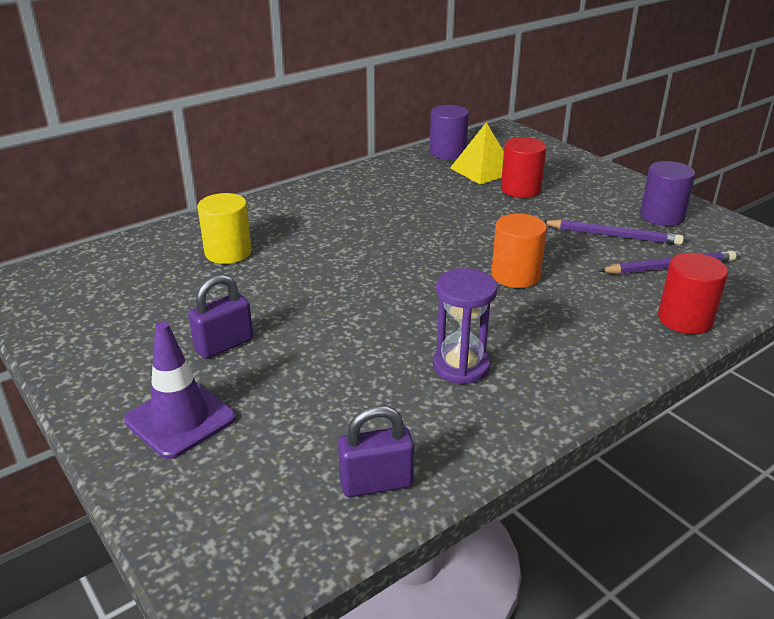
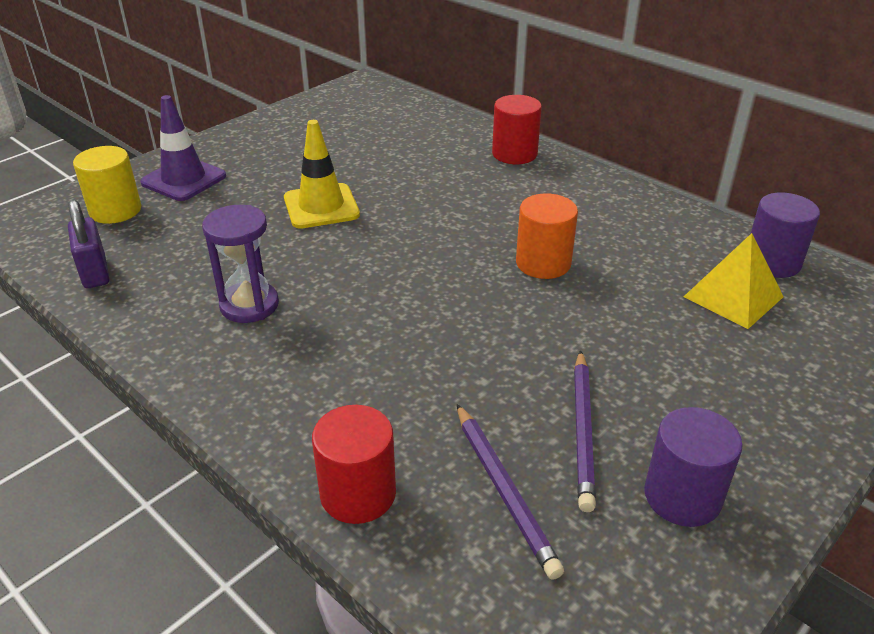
camera: 80 degrees right, 5 degrees up
(224, 345) = (279, 180): purple padlock -> none
(228, 252) = (431, 156): yellow cylinder -> yellow cylinder (115, 210)
(297, 319) = (321, 206): none -> yellow traffic cone
(515, 275) = (436, 336): orange cylinder -> orange cylinder (543, 263)
(520, 189) = (690, 335): red cylinder -> red cylinder (514, 154)

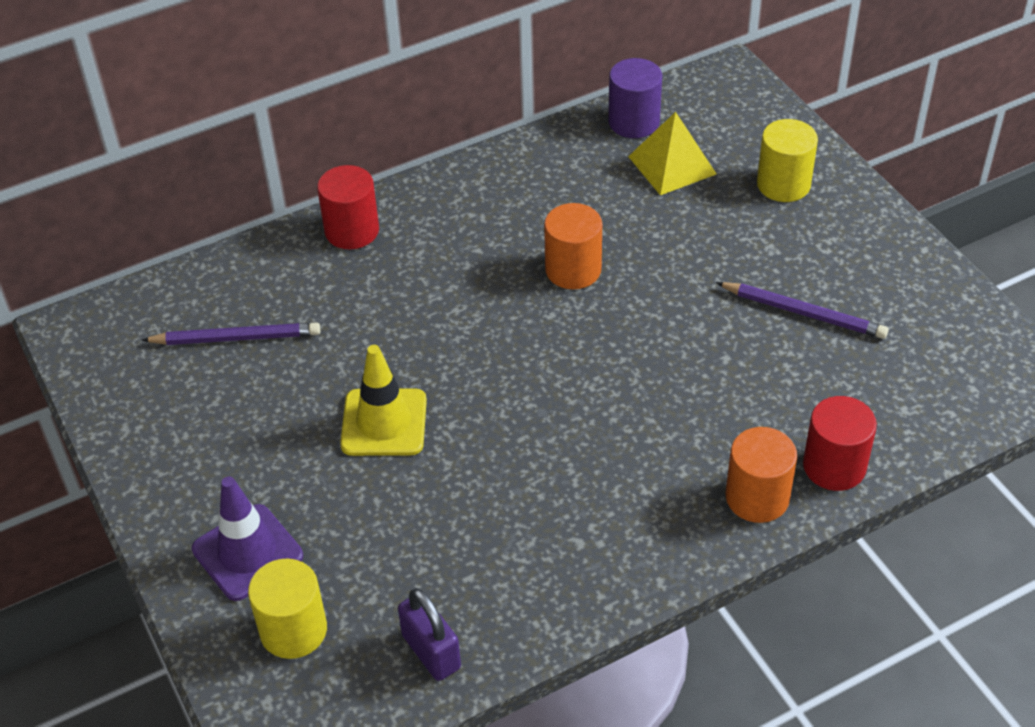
camera: 70 degrees left, 10 degrees up
(95, 272) = (431, 652): purple padlock -> purple padlock turned 60 degrees clockwise
(249, 305) = (553, 511): purple hourglass -> none
(296, 435) = (757, 497): none -> orange cylinder
(504, 490) = (853, 377): purple pencil -> purple pencil (236, 338)
(682, 496) = (883, 281): purple cylinder -> none
(777, 382) = (783, 184): none -> yellow cylinder

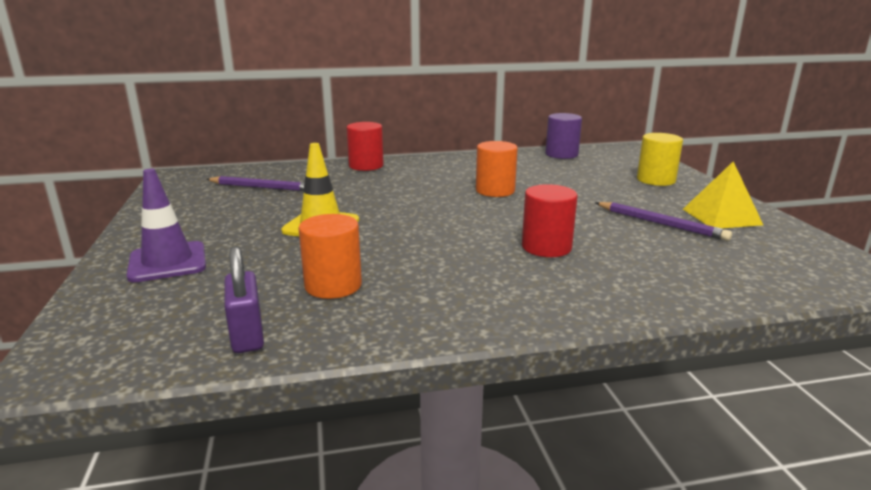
camera: 15 degrees right, 25 degrees down
(293, 630) = (153, 303): yellow cylinder -> none
(672, 165) = (580, 167): yellow pyramid -> yellow pyramid (721, 217)
(757, 497) = (596, 299): orange cylinder -> orange cylinder (333, 285)
(834, 466) = (674, 294): red cylinder -> red cylinder (546, 247)

